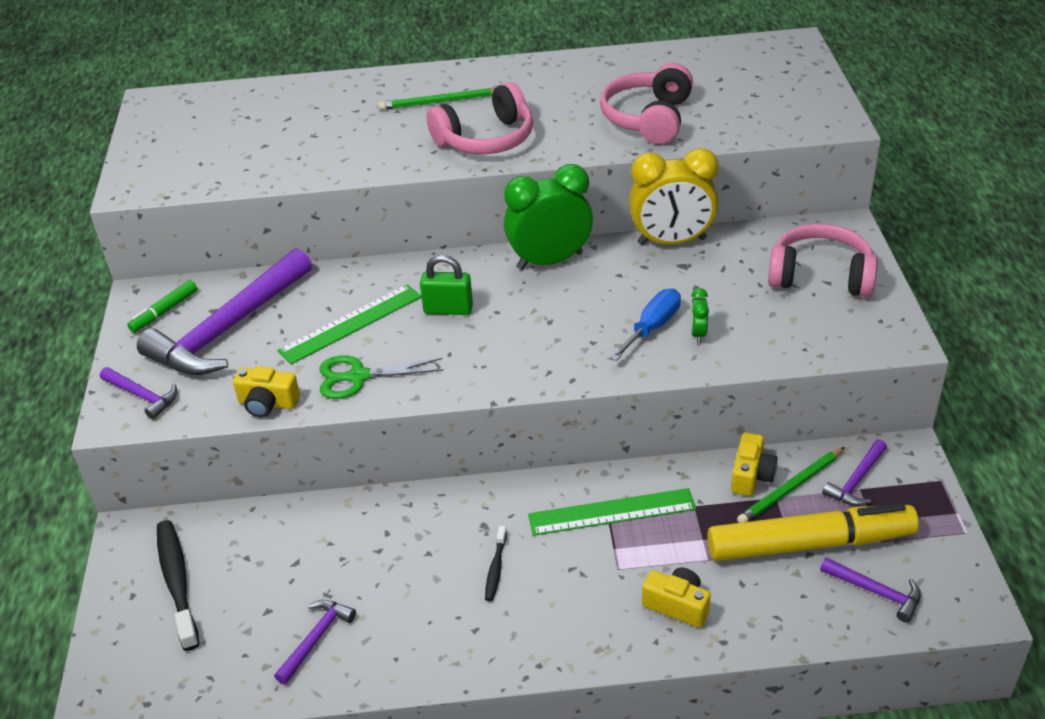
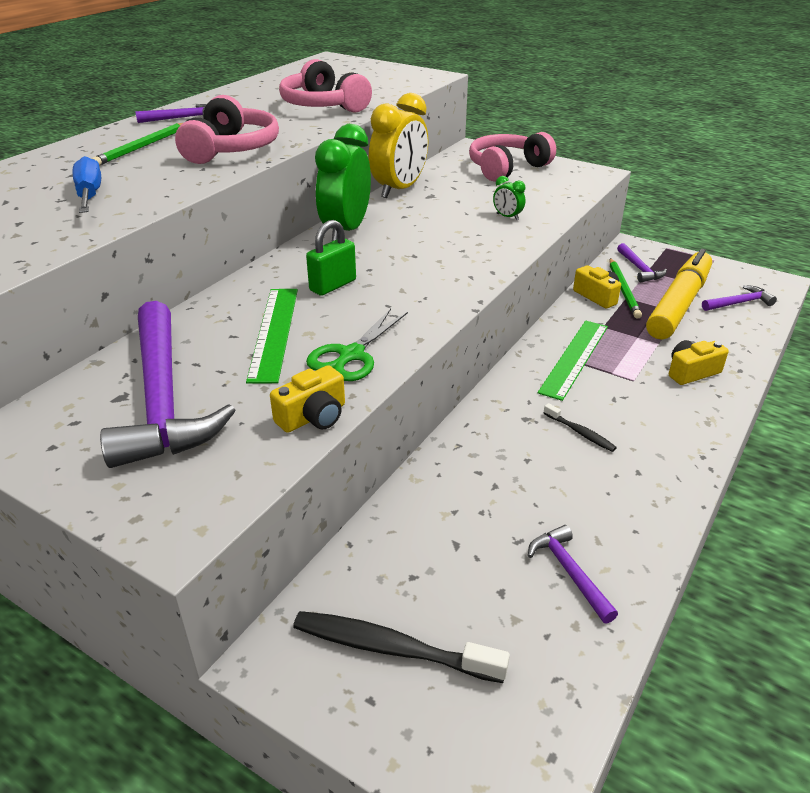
camera: 55 degrees left, 5 degrees down
(142, 396) = (172, 497): purple hammer -> purple hammer (181, 118)
(164, 311) = (60, 429): green marker -> none
(652, 327) = (478, 227): blue screwdriver -> blue screwdriver (90, 194)

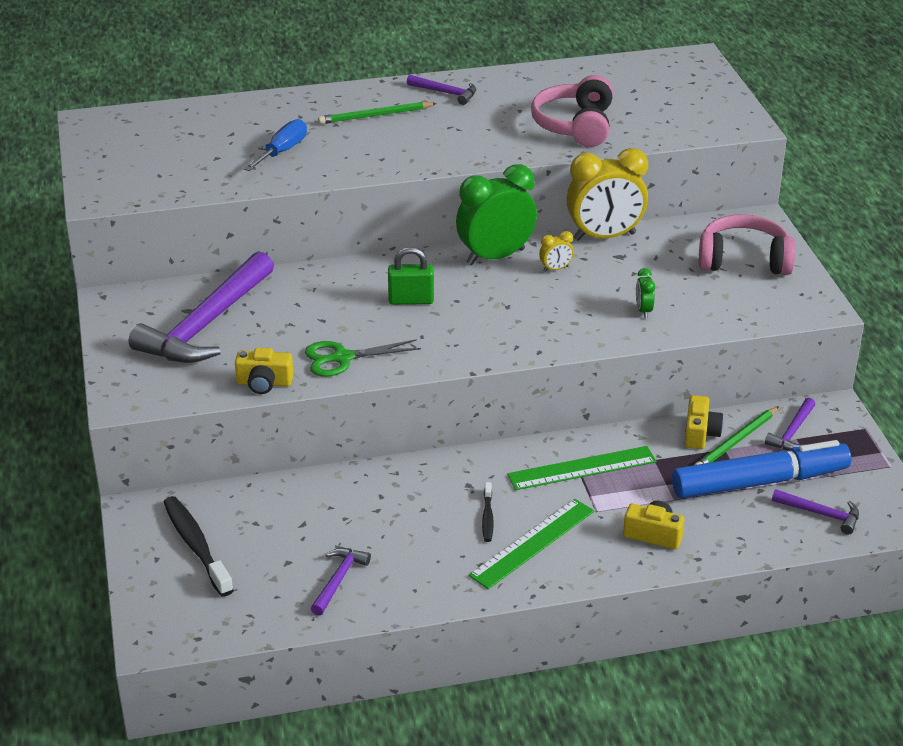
camera: 45 degrees right, 0 degrees up
(231, 149) = (428, 147): pink headphones -> none
(274, 332) = (323, 315): green ruler -> green ruler (532, 543)
(403, 219) = (555, 269): none -> yellow clock
(678, 304) = (759, 482): yellow marker -> blue marker

